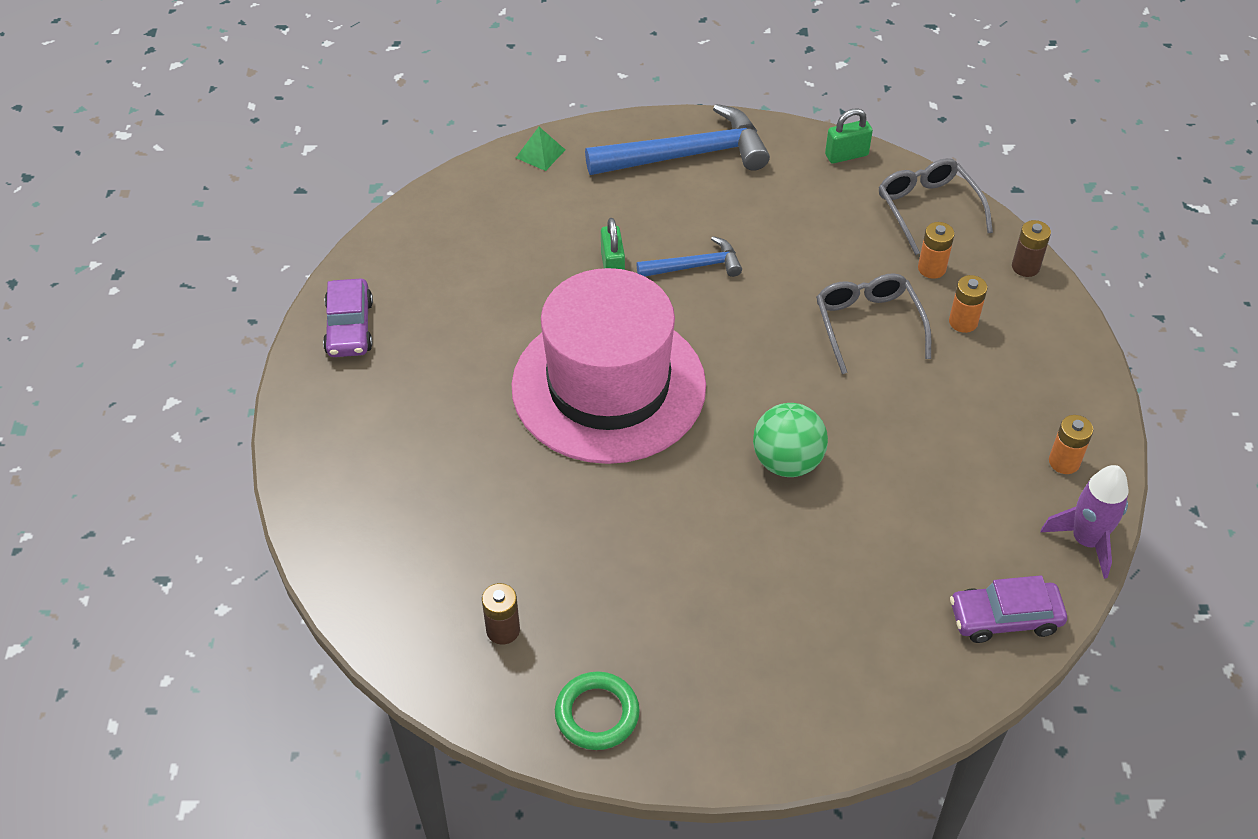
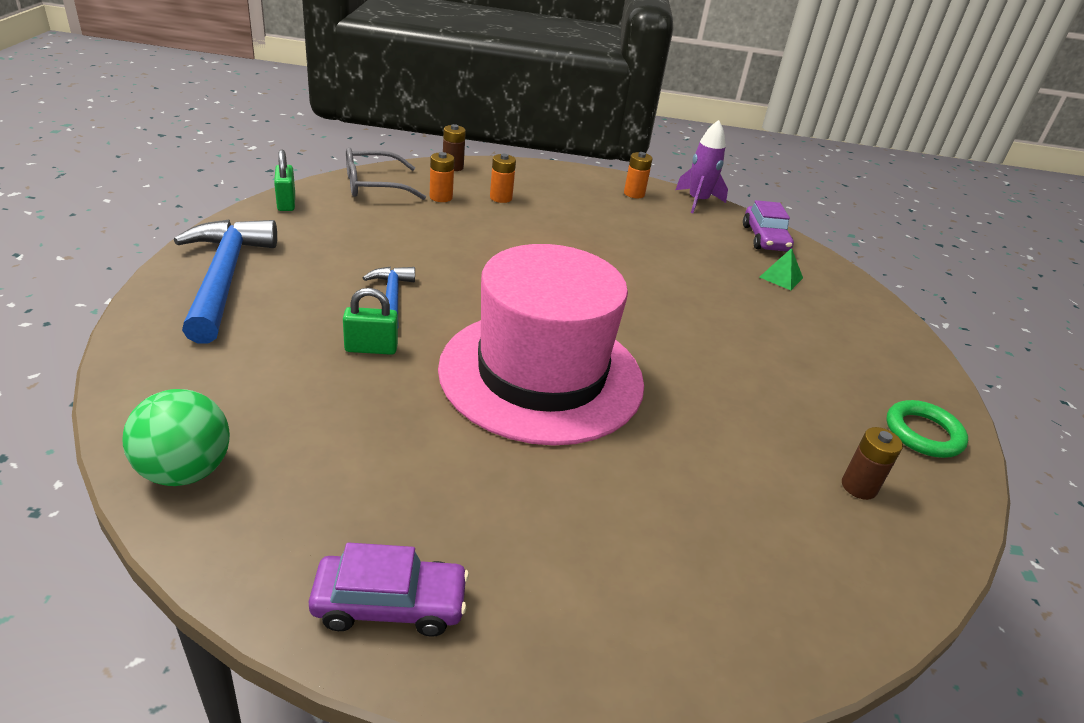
camera: 90 degrees left, 15 degrees down
(540, 153) = (141, 375): green pyramid -> green pyramid (781, 277)
(787, 462) = (637, 293): green ball -> green ball (185, 471)
(868, 325) = (494, 232): grey glasses -> none

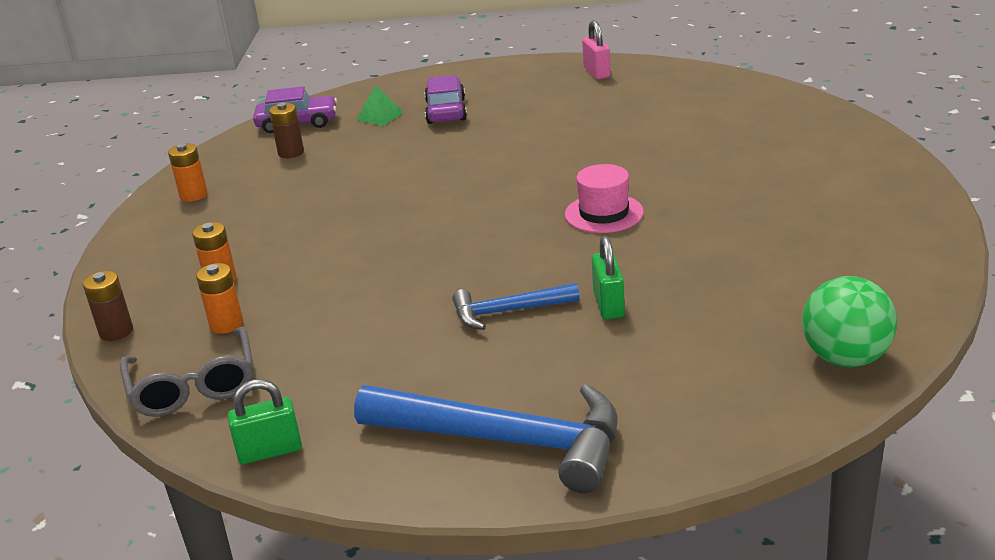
camera: 85 degrees left, 5 degrees down
(225, 277) = (507, 441): blue hammer -> blue hammer turned 150 degrees counterclockwise
(390, 604) = (901, 238): purple car -> purple car (446, 111)
(541, 374) = (604, 213): pink hat -> pink hat, size x0.40
(697, 201) = (209, 158): purple rocket -> none
(859, 487) = (671, 94): brown battery -> brown battery (291, 153)
(923, 433) = (597, 72): green ring -> pink padlock

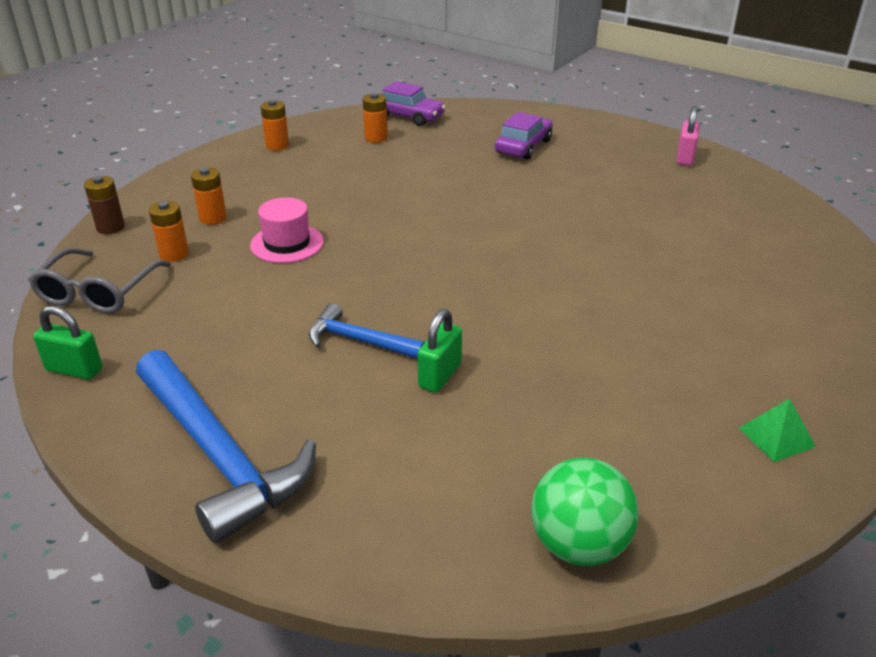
camera: 30 degrees right, 5 degrees up
(291, 153) = (376, 138): brown battery -> orange battery
(380, 116) = (470, 132): green pyramid -> green pyramid (776, 437)
(604, 213) = (537, 289): pink hat -> pink hat (287, 243)

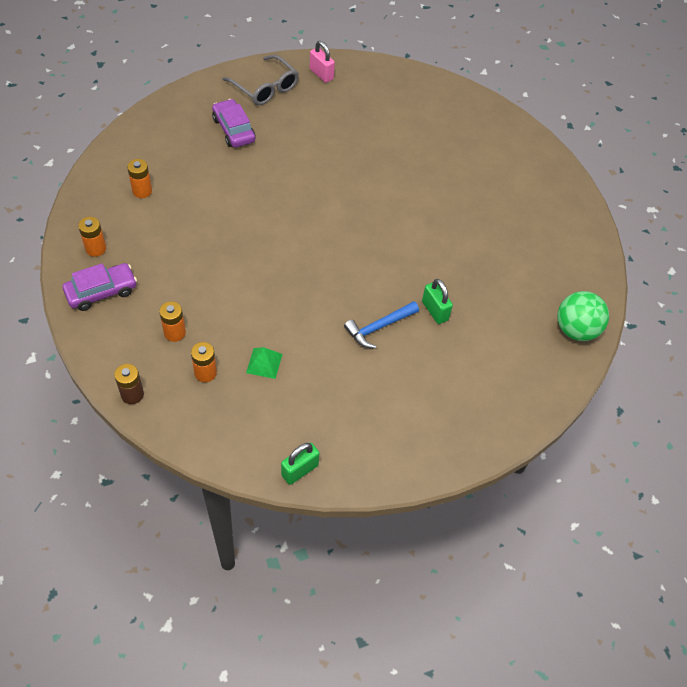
camera: 60 degrees left, 20 degrees up
(98, 292) = (218, 430): grey glasses -> grey glasses (265, 87)
(220, 456) = (429, 430): blue hammer -> none
(287, 243) = (246, 310): pink hat -> none
(408, 116) = (126, 155): purple car -> purple car (101, 291)
(776, 437) = (564, 224): green pyramid -> green pyramid (264, 363)

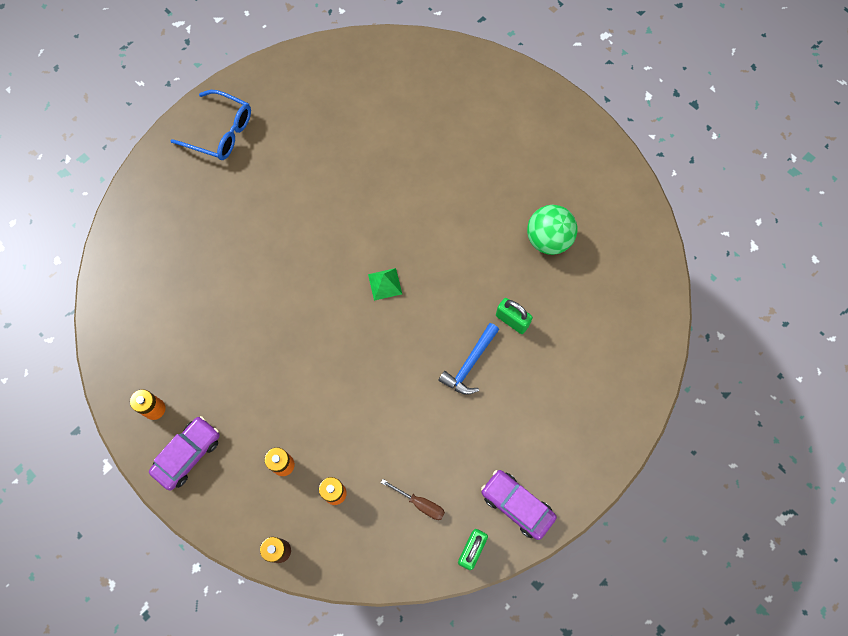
camera: 20 degrees left, 15 degrees up
(142, 191) = (163, 319): orange battery -> none
(233, 130) = (215, 200): purple car -> purple car (517, 505)
(264, 363) = (384, 455): green pyramid -> green pyramid (385, 284)
(265, 87) = (220, 132): grey glasses -> blue glasses
(274, 413) = (420, 503): none -> brown screwdriver
(321, 74) = (269, 88): pink padlock -> none
(576, 330) = (646, 279): green ball -> green ball (548, 239)

